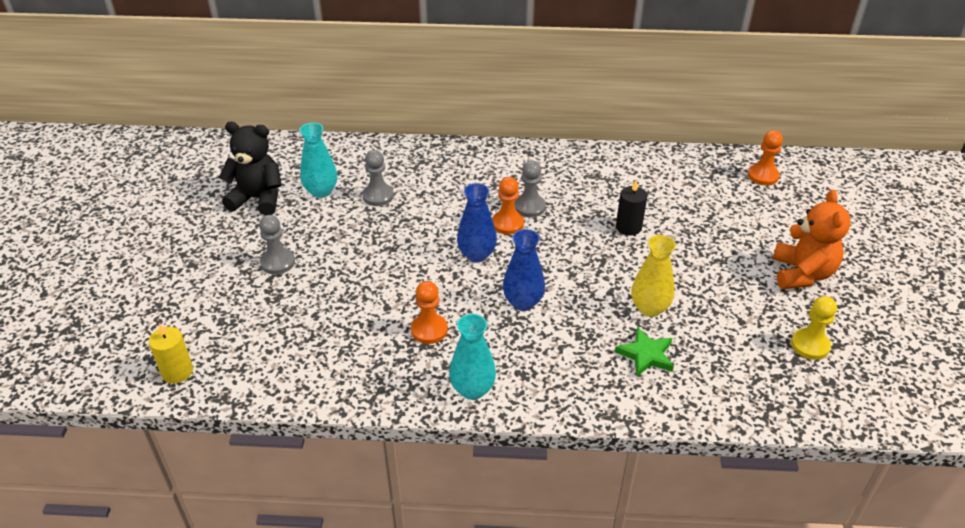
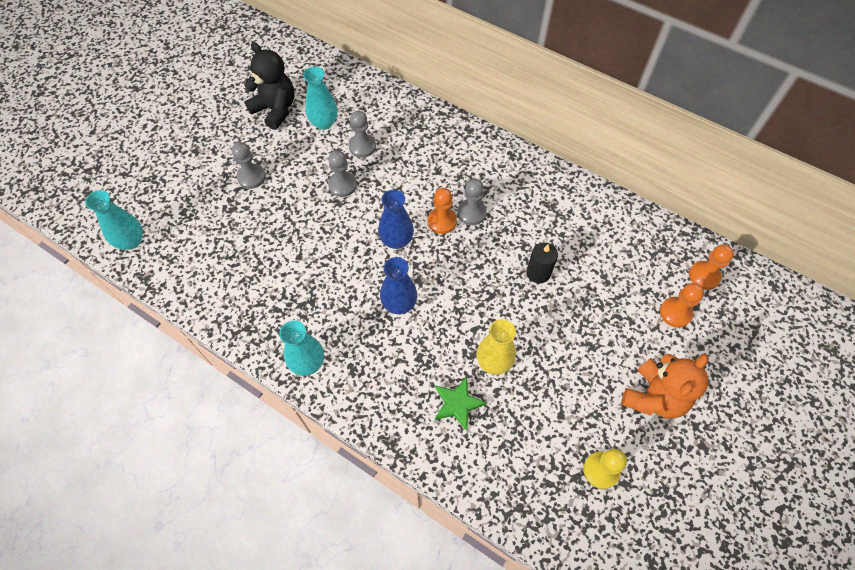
camera: 30 degrees right, 20 degrees up
(177, 372) = (131, 241): yellow candle -> turquoise vase
(383, 233) = (342, 185): none -> grey pawn
(429, 330) = (314, 293): orange pawn -> orange pawn (675, 313)

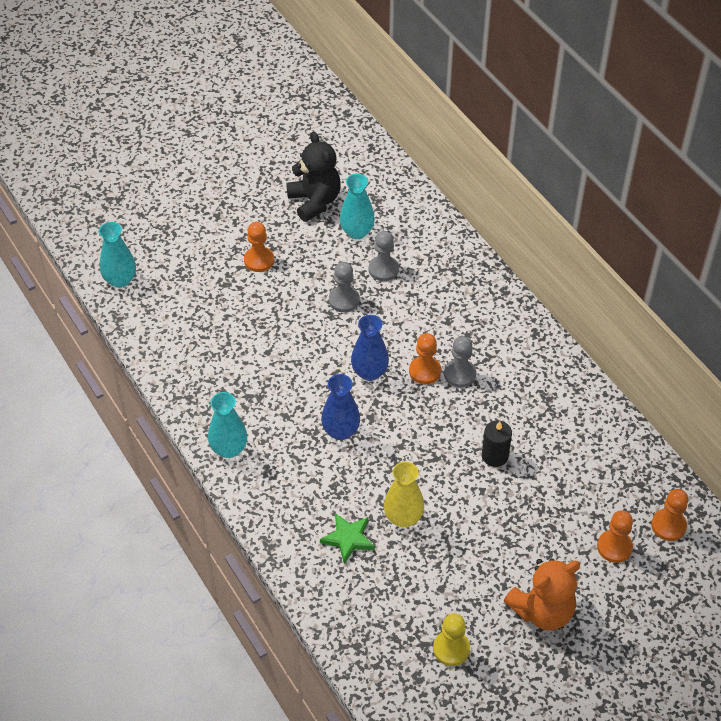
camera: 25 degrees right, 10 degrees down
(251, 177) = (259, 260): grey pawn -> orange pawn

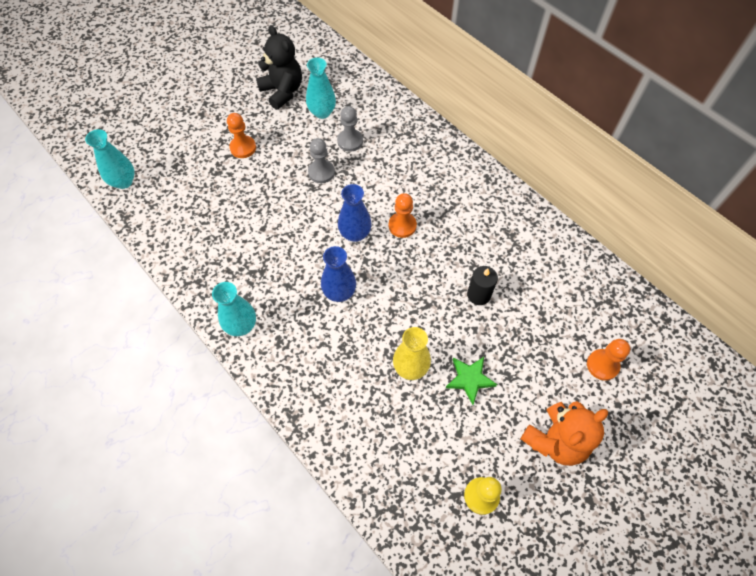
camera: 10 degrees left, 10 degrees up
(348, 539) = (365, 397): green star -> green star (470, 379)
(459, 374) = (432, 224): grey pawn -> none
(668, 526) = (643, 336): orange pawn -> none

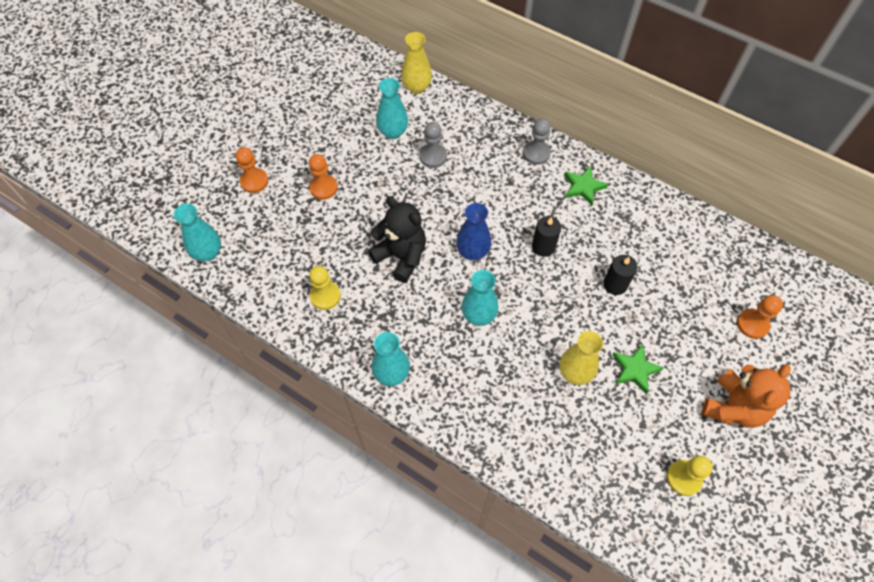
camera: 15 degrees left, 0 degrees up
(209, 242) = (325, 296): none -> yellow pawn
(282, 92) = (343, 118): black teddy bear -> black teddy bear (401, 256)
(321, 172) = (415, 196): grey pawn -> grey pawn (536, 153)
(339, 292) = (478, 315): blue vase -> turquoise vase
(358, 78) = (417, 87): none -> yellow vase
(402, 226) = (517, 232): orange pawn -> orange pawn (254, 181)
(422, 244) = (543, 246): none -> black candle
(480, 198) = (583, 187): none -> green star

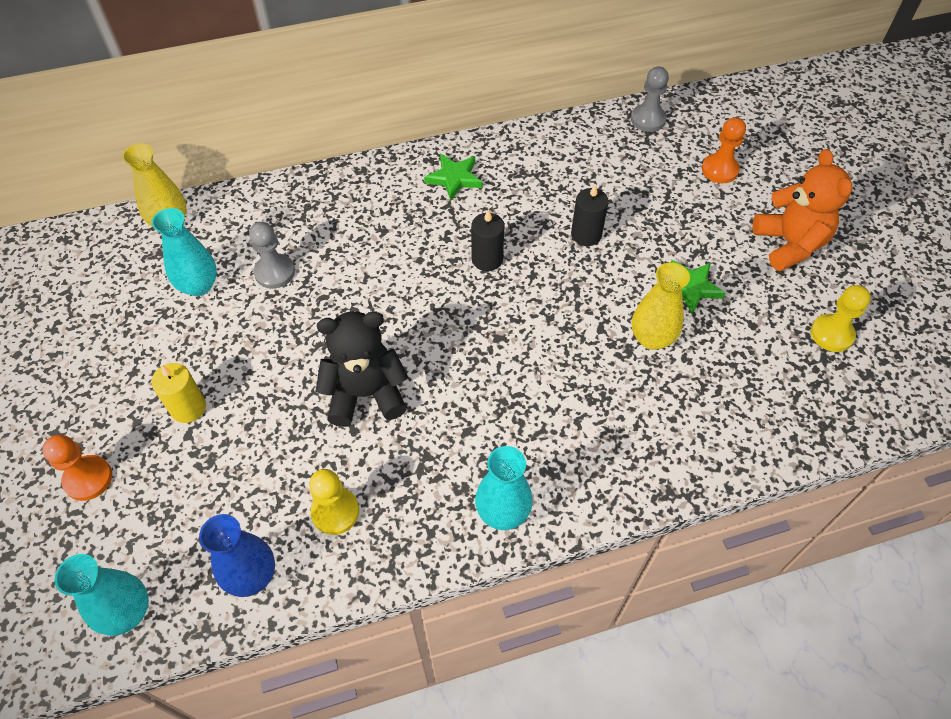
camera: 50 degrees left, 5 degrees down
(323, 188) = (188, 408): orange pawn -> yellow candle
(472, 252) = (430, 323): blue vase -> blue vase (251, 575)
(478, 315) = (510, 373): turquoise vase -> none
(536, 153) = (374, 185): grey pawn -> grey pawn (648, 119)

